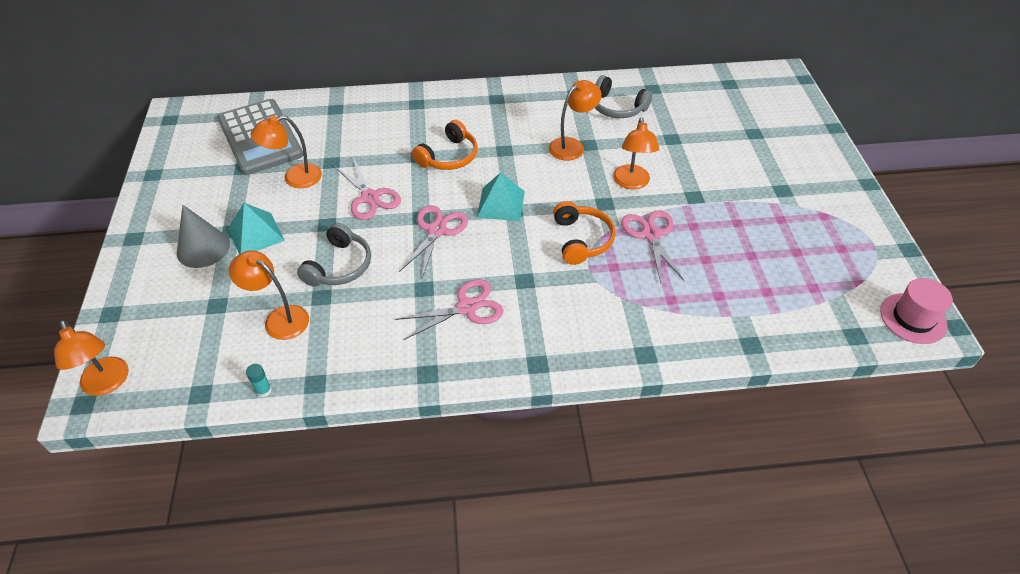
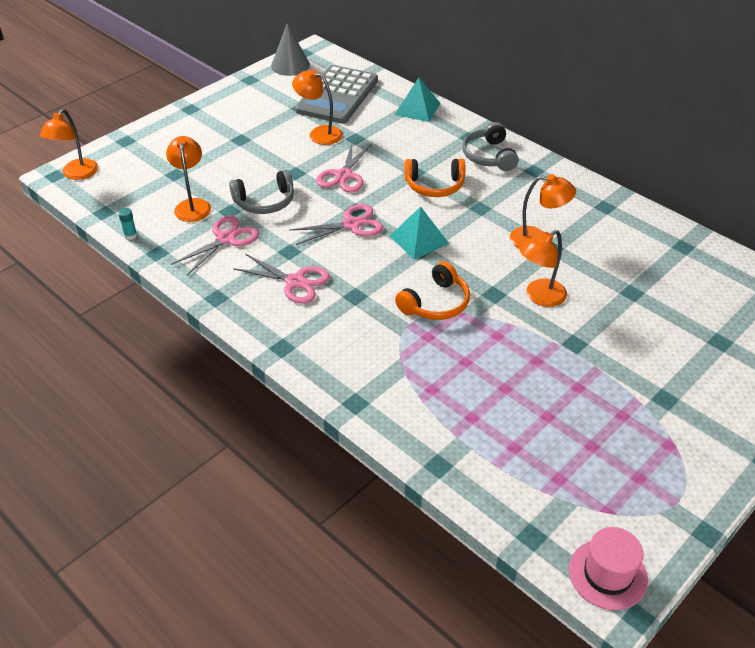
camera: 50 degrees right, 5 degrees down
(203, 248) = (213, 139): grey cone -> grey cone (290, 65)
(255, 234) = (250, 150): turquoise pyramid -> turquoise pyramid (417, 109)
(617, 107) = (624, 239): grey headphones -> grey headphones (489, 156)
(651, 235) = (492, 340): pink scissors -> pink scissors (226, 239)

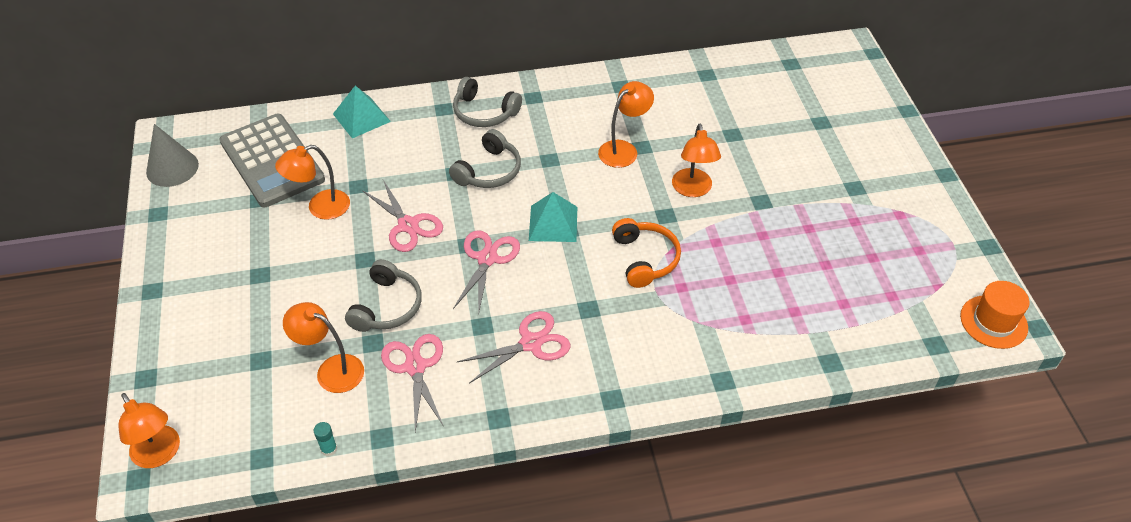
camera: 55 degrees left, 5 degrees up
(434, 186) = (489, 171): orange headphones -> grey headphones
(607, 574) = (993, 322): pink hat -> orange hat

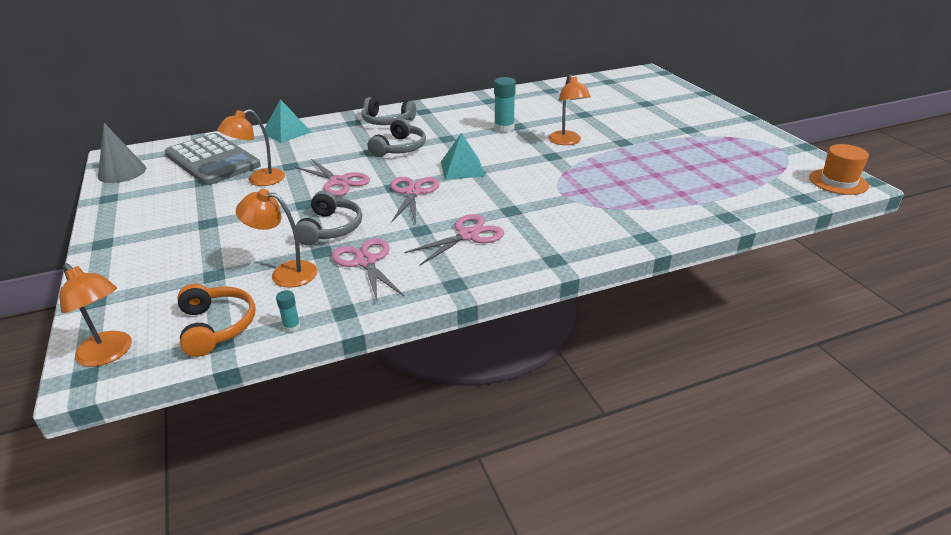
camera: 10 degrees left, 15 degrees down
(624, 149) = (504, 128): orange lamp -> turquoise glue stick
(645, 259) = (546, 179): orange headphones -> orange headphones (217, 326)

